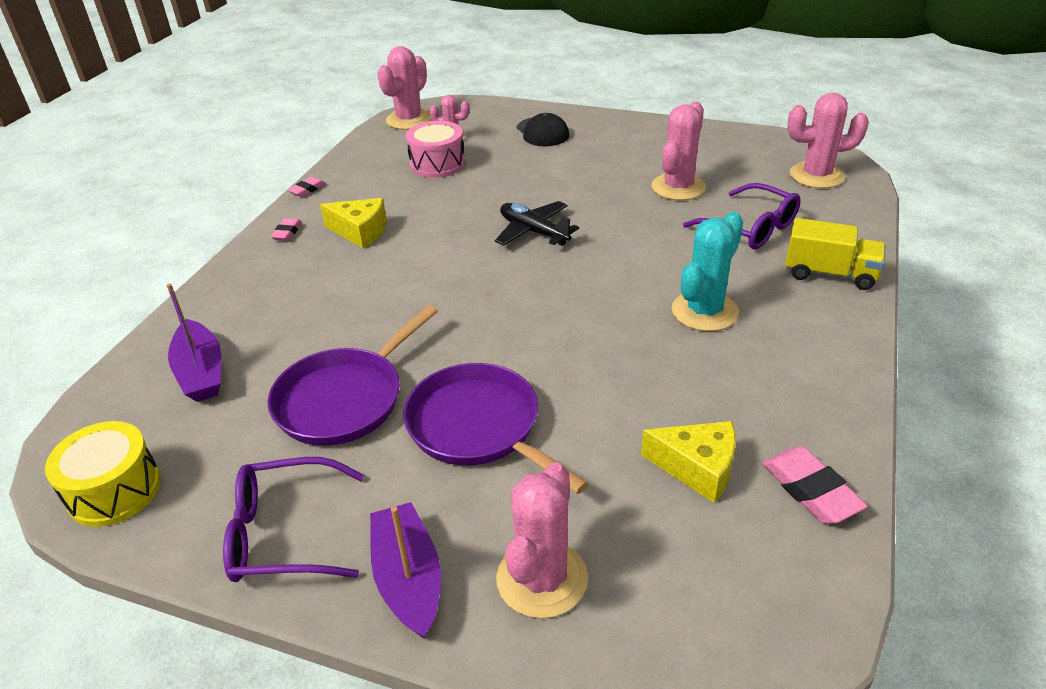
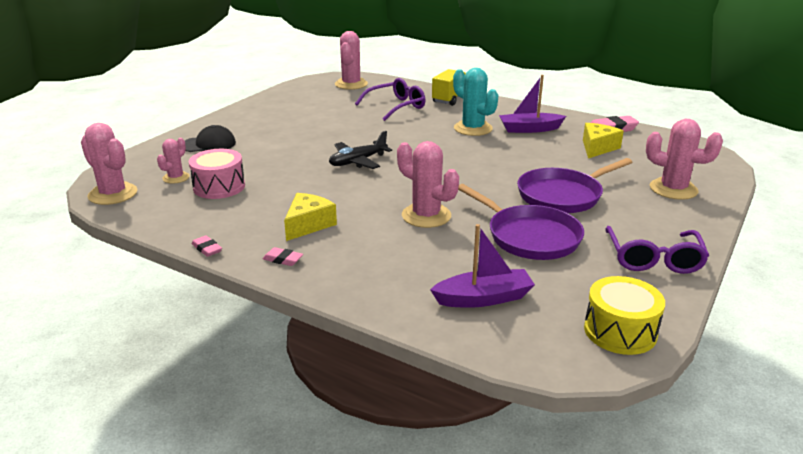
camera: 80 degrees left, 10 degrees down
(408, 579) = (680, 222): purple boat -> purple boat (529, 129)
(678, 187) = (334, 116): pink cactus -> pink cactus (426, 216)

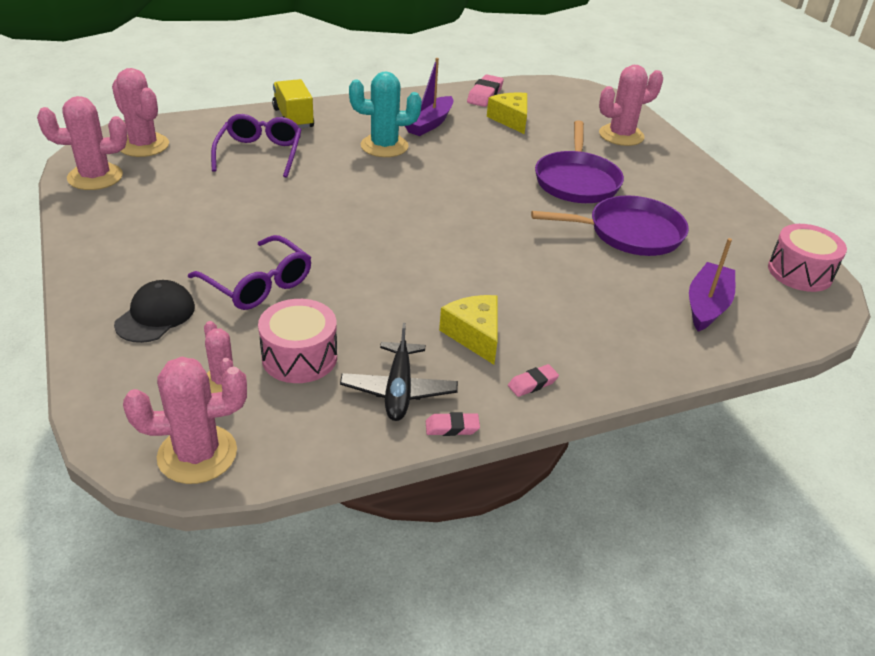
camera: 55 degrees left, 10 degrees up
(358, 161) = (366, 240): black plane -> black plane (399, 390)
(426, 216) = (536, 261): pink cactus -> pink cactus (95, 177)
(620, 331) = (800, 272): yellow drum -> pink drum
(653, 259) = (715, 204): purple glasses -> purple glasses (258, 284)

